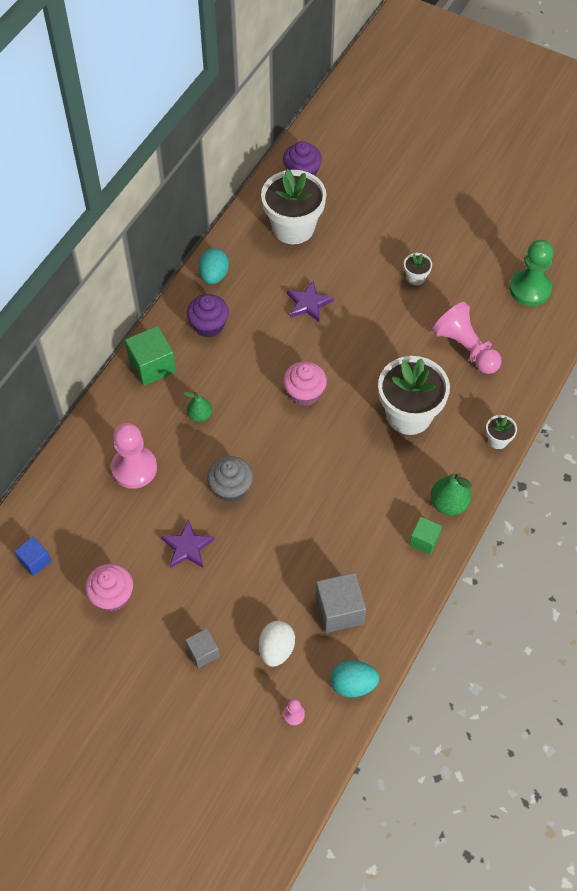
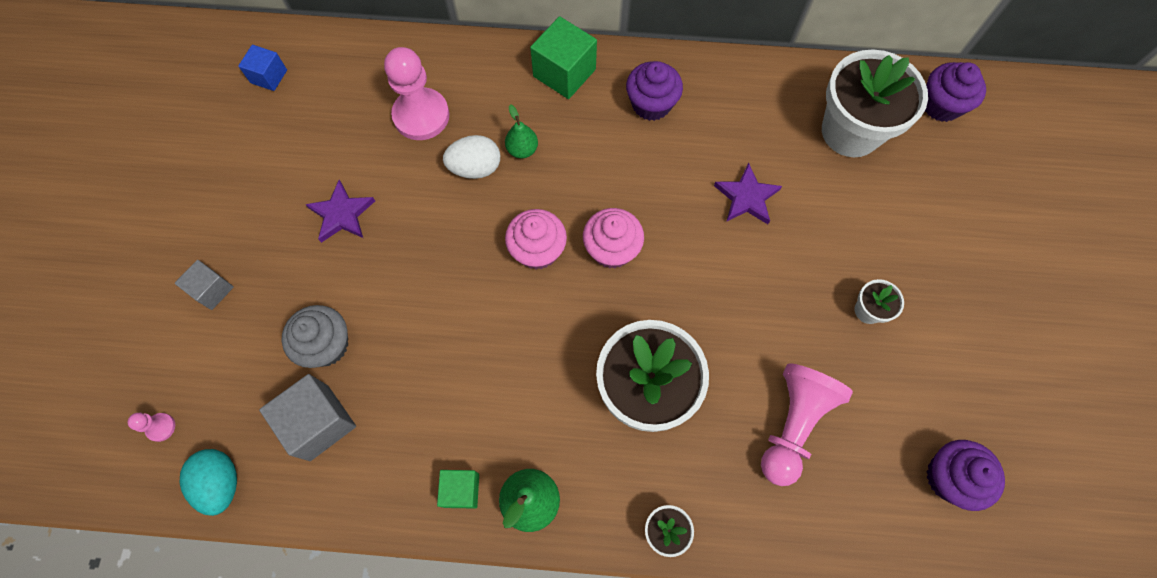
camera: 65 degrees right, 10 degrees up
(112, 596) = (252, 167): pink cupcake -> pink cupcake (537, 250)
(214, 275) = (725, 78): turquoise egg -> none
(231, 488) = (439, 225): grey cupcake -> grey cupcake (326, 345)
(276, 649) = (241, 370): white egg -> white egg (475, 168)
(530, 289) = (949, 477): green pawn -> purple cupcake

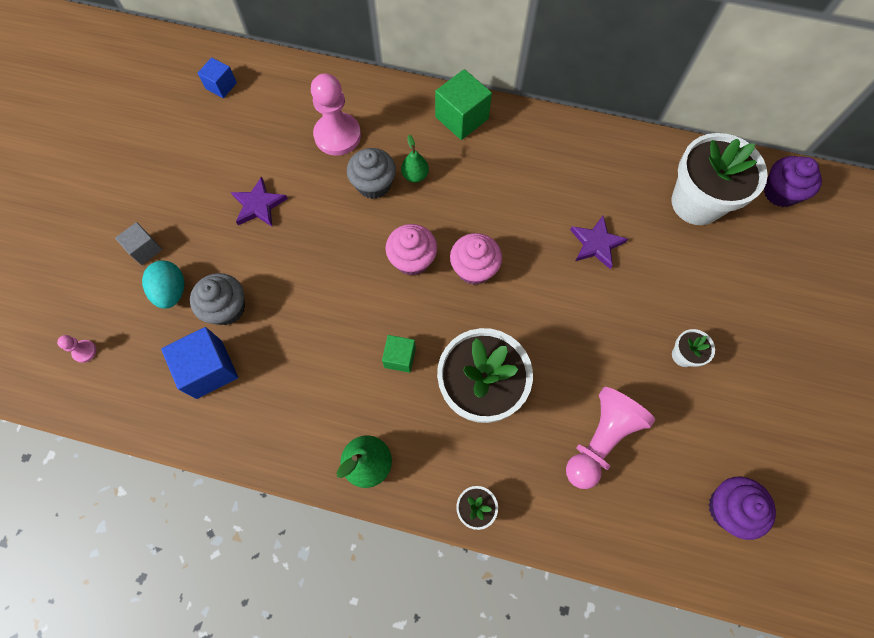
camera: 10 degrees right, 0 degrees up
(221, 483) = (123, 404): turquoise egg -> turquoise egg (172, 291)
(319, 422) = (209, 369): grey cube -> blue cube
(461, 490) = (313, 444): green cube -> green cube (400, 357)
(475, 168) = (374, 184): white egg -> grey cupcake
(651, 104) = (529, 154): purple cupcake -> none

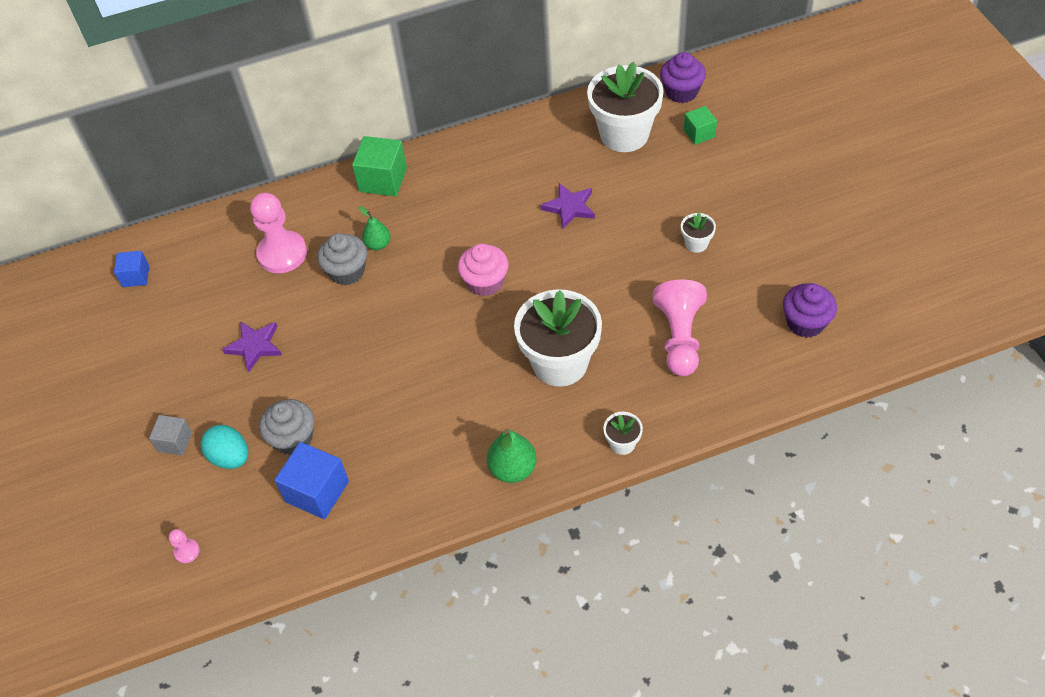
camera: 30 degrees left, 15 degrees down
(400, 357) = (476, 381): green cube -> green cube (699, 133)
(412, 260) = (427, 306): pink cupcake -> none

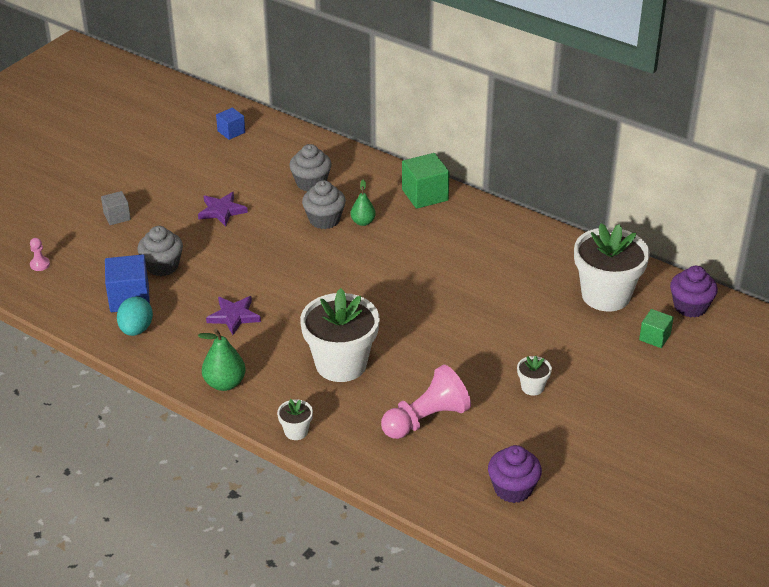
camera: 50 degrees right, 15 degrees down
(230, 457) = (124, 246): turquoise egg -> turquoise egg (136, 329)
(282, 254) = (311, 183): pink pawn -> grey cupcake
(485, 282) = (380, 290): pink cupcake -> none
(569, 207) = (497, 300): purple star -> purple star (234, 316)

